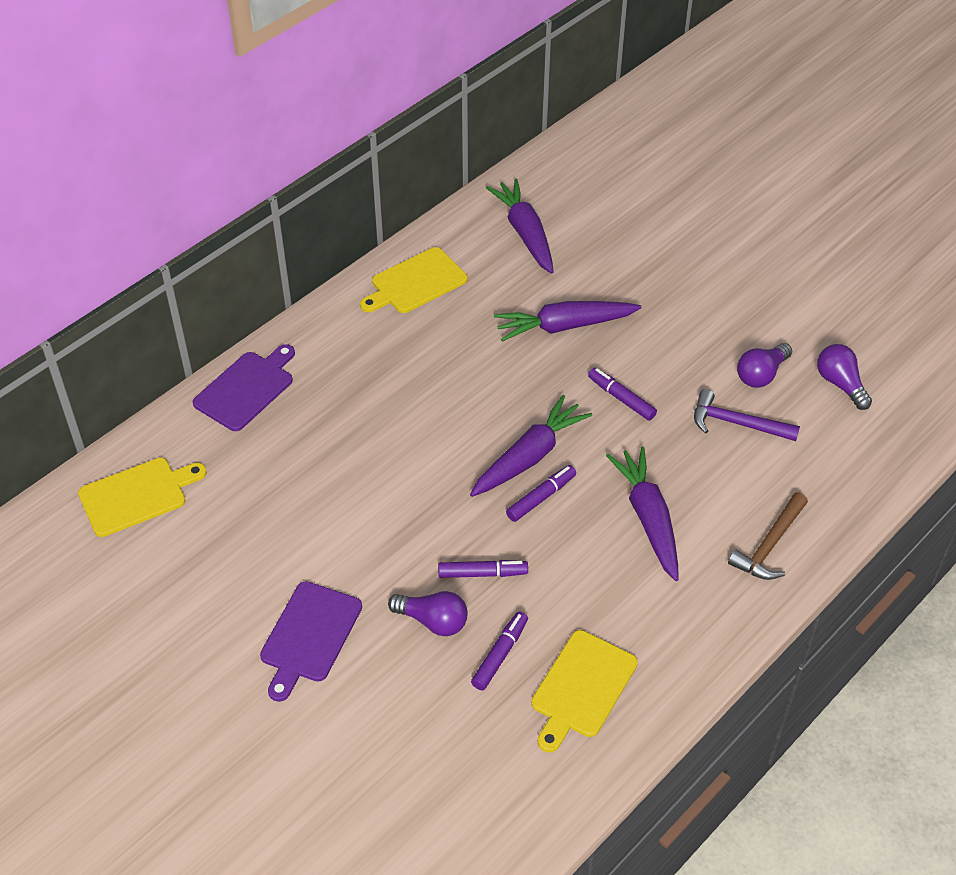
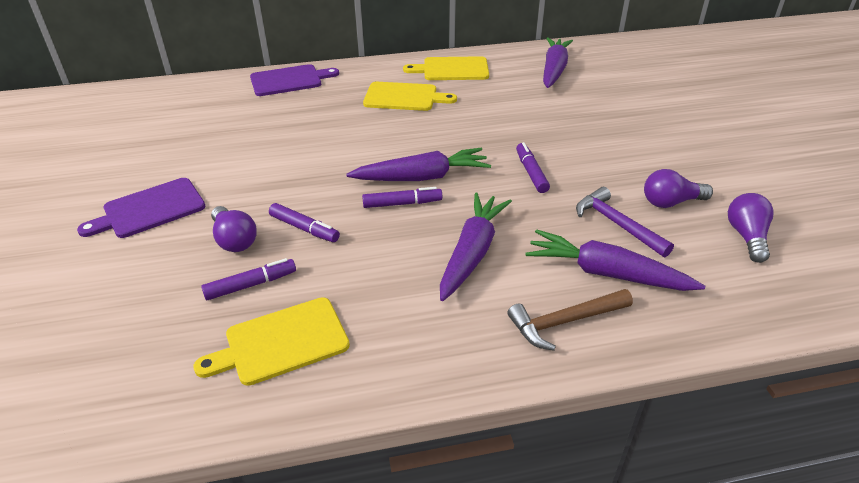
camera: 35 degrees right, 10 degrees down
(137, 496) = (165, 102): yellow cutting board -> yellow cutting board (404, 97)
(564, 326) = (530, 120): purple carrot -> purple carrot (606, 273)

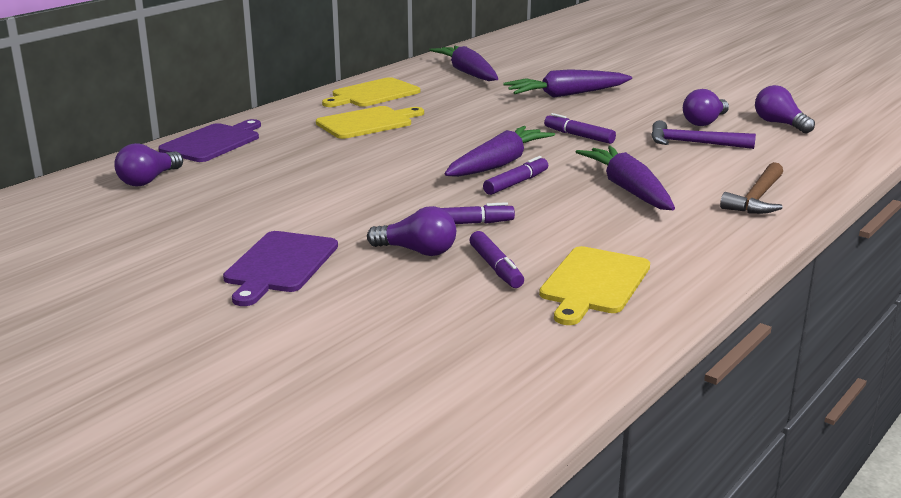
camera: 40 degrees left, 15 degrees down
(208, 100) = (149, 180): none -> purple light bulb
(251, 285) = (496, 267): purple marker -> purple marker turned 135 degrees clockwise
(606, 273) = (735, 168): purple carrot -> purple carrot (566, 95)

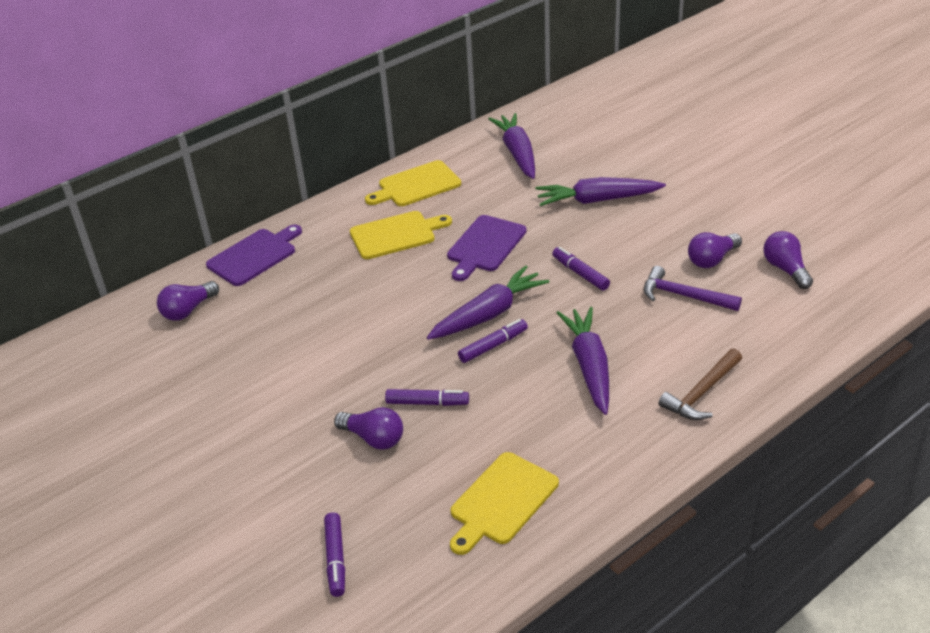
camera: 15 degrees right, 15 degrees up
(279, 265) = (259, 444): purple cutting board -> purple cutting board (485, 246)
(496, 267) = (429, 469): purple marker -> purple marker (336, 558)

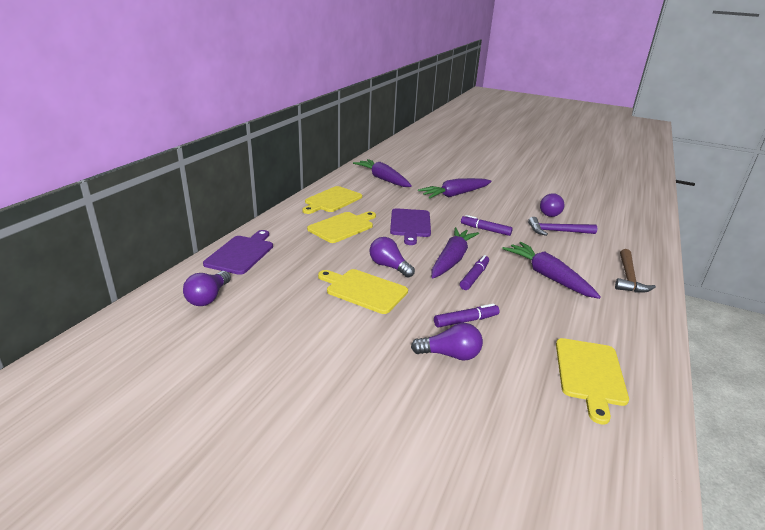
camera: 30 degrees left, 10 degrees down
(336, 558) = (513, 462): purple marker -> none
(349, 336) = (364, 290): none -> yellow cutting board
(785, 269) = (593, 212): purple light bulb -> purple light bulb (389, 266)

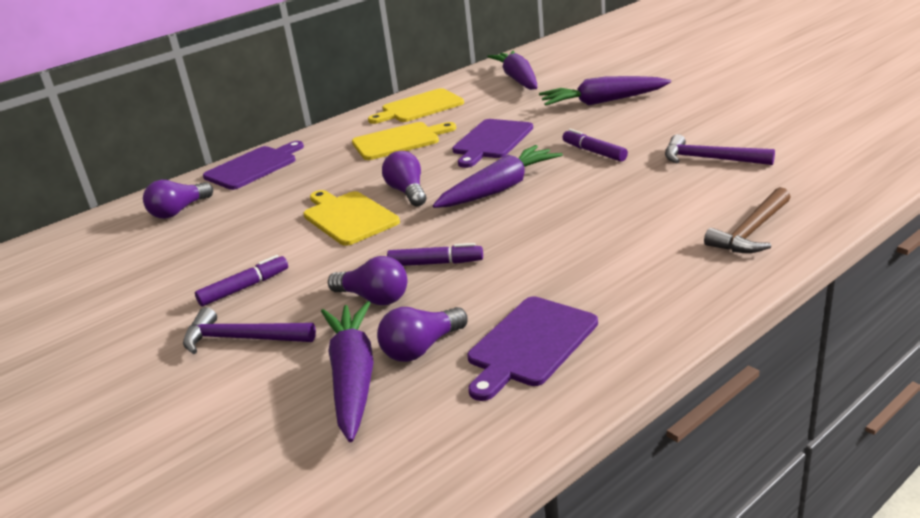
camera: 30 degrees right, 0 degrees up
(381, 407) = (242, 339): none -> purple hammer
(474, 277) = (506, 212): purple marker -> purple marker (244, 288)
(548, 276) = (617, 220): purple carrot -> purple carrot (353, 378)
(551, 213) = (732, 131): purple light bulb -> purple light bulb (421, 348)
(590, 374) = (530, 344): yellow cutting board -> purple cutting board

